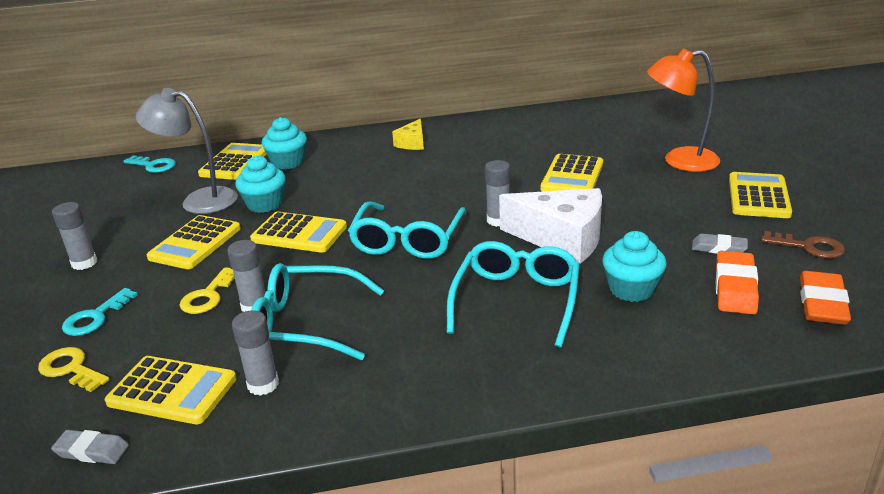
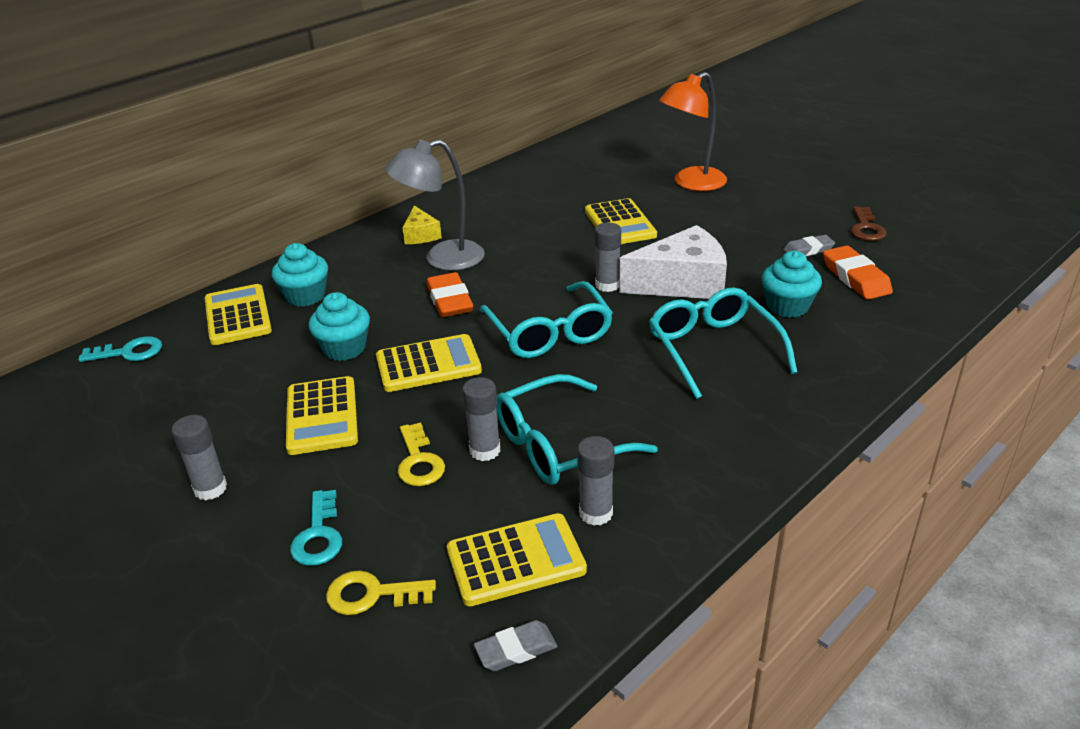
camera: 35 degrees left, 5 degrees up
(199, 200) = (255, 370): grey lamp -> grey lamp (442, 259)
(758, 196) = (786, 197): yellow calculator -> none
(808, 247) = (866, 228): brown key -> brown key turned 105 degrees clockwise
(822, 303) = (922, 269): orange eraser -> orange eraser (450, 300)

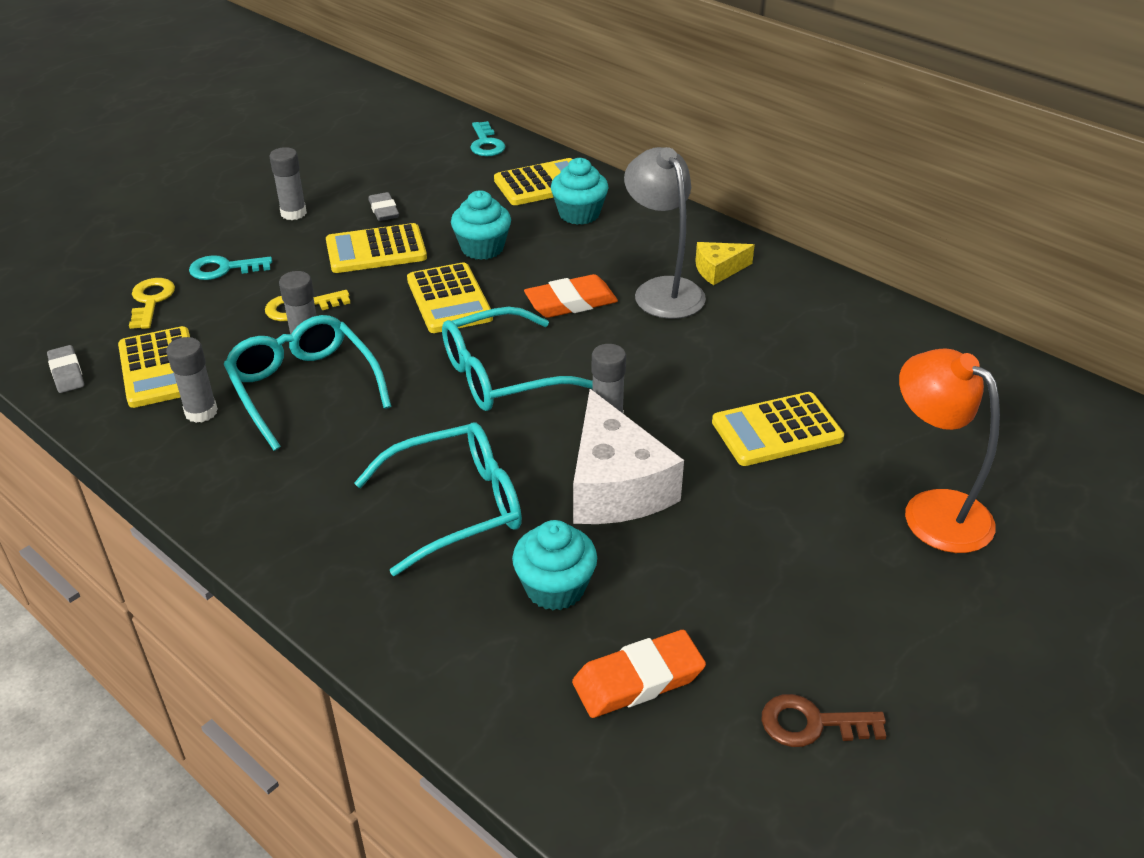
camera: 85 degrees right, 5 degrees up
(808, 250) = (723, 632): grey eraser -> grey eraser (384, 210)

